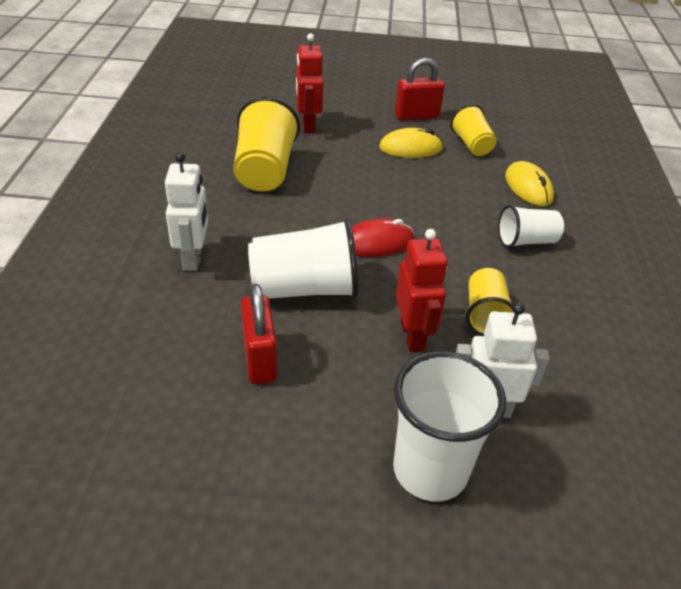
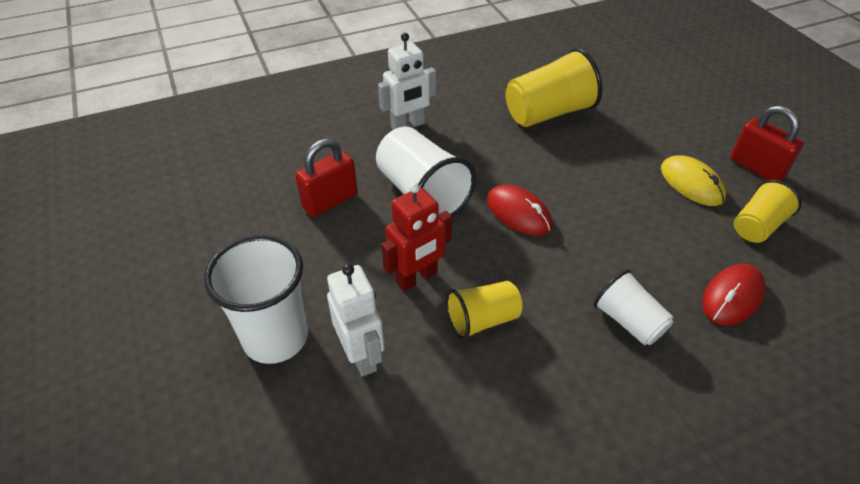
camera: 65 degrees right, 5 degrees up
(308, 126) = (643, 109): red robot -> none
(528, 187) = (732, 297): yellow mouse -> red mouse

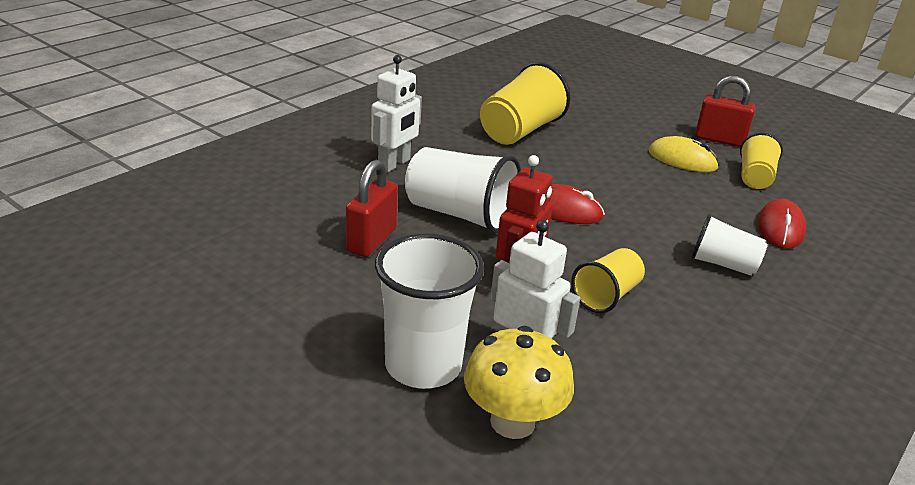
camera: 30 degrees left, 15 degrees down
(301, 418) = (512, 422): none -> yellow mushroom

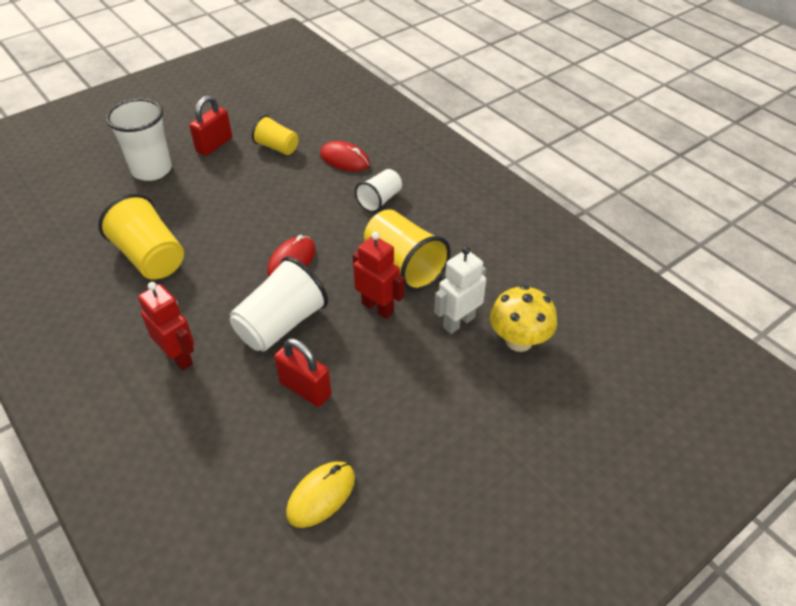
camera: 75 degrees left, 15 degrees up
(394, 164) = (179, 357): white robot -> red robot
(423, 366) = (464, 377): white cup -> white cup (152, 170)
(606, 296) = (404, 266): yellow cup -> yellow cup, size x1.66
(682, 160) = (238, 174): yellow mouse -> yellow mouse (321, 495)

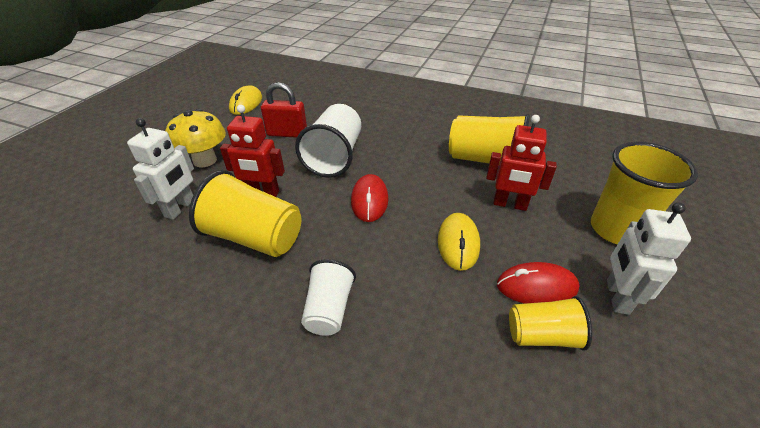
camera: 150 degrees right, 5 degrees down
(152, 170) = (616, 229): white cup -> yellow cup
(179, 357) = (384, 122): red robot -> red robot (509, 204)
(214, 145) = (616, 296): red padlock -> white robot
(263, 203) = (458, 243): none -> yellow mouse
(344, 159) = (430, 362): red mouse -> red mouse (536, 286)
(519, 340) = (116, 213): yellow mushroom -> yellow mushroom (205, 160)

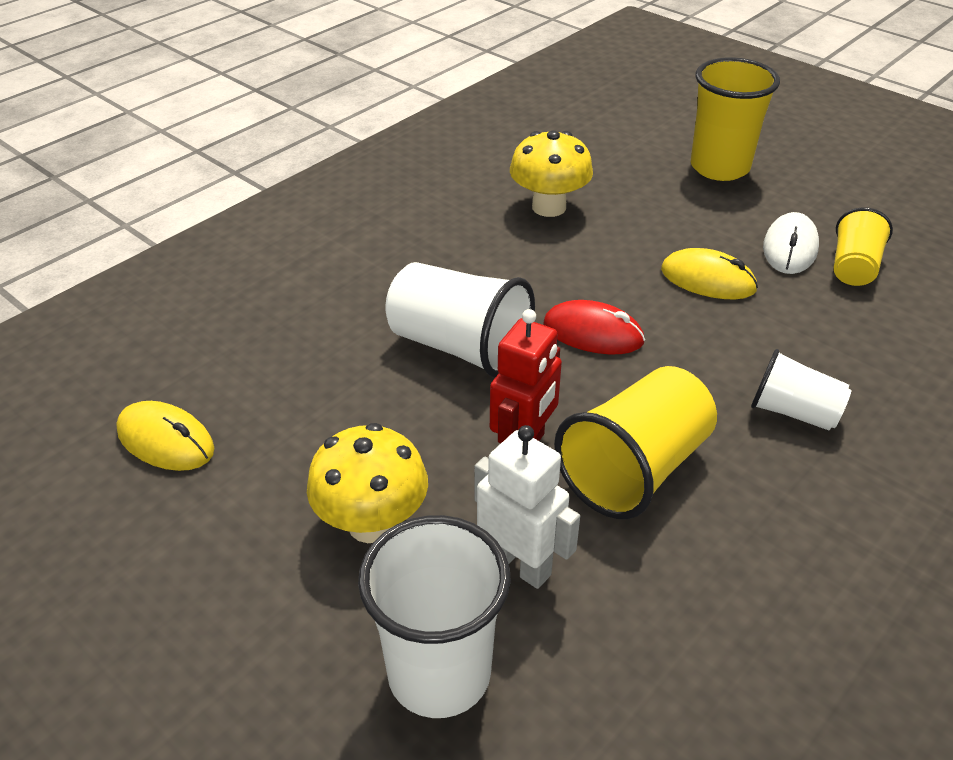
camera: 70 degrees left, 0 degrees up
(117, 198) = (439, 674): none -> white cup
(287, 133) = (343, 393): red padlock -> none
(485, 160) = (549, 207): yellow cup -> yellow mushroom
(509, 204) = (651, 219): red robot -> none
(536, 286) = (790, 248): red mouse -> white mouse
(616, 296) = (813, 206): white robot -> none

